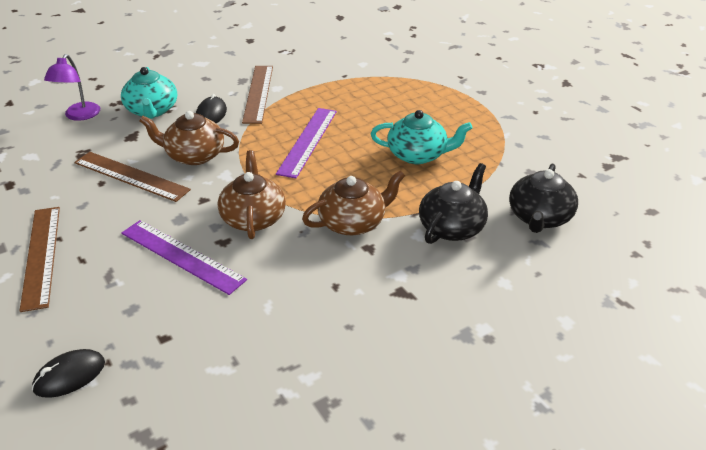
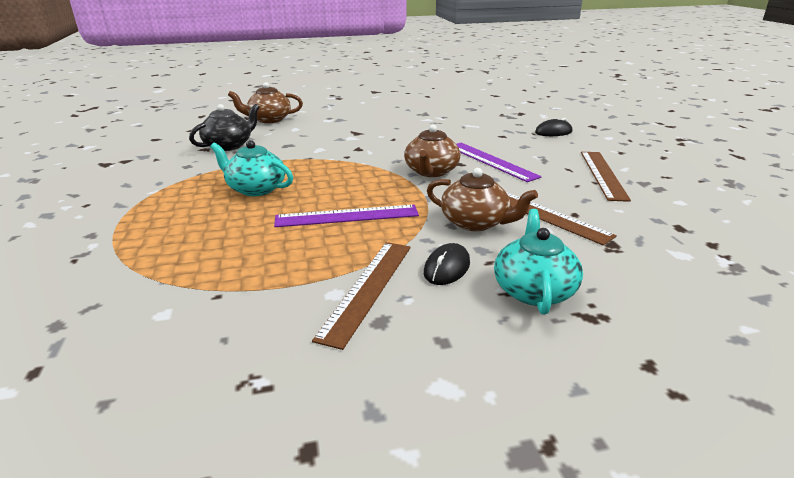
camera: 160 degrees left, 10 degrees down
(79, 116) = (650, 303): purple lamp -> none
(308, 141) = (347, 216): purple ruler -> purple ruler turned 45 degrees clockwise
(353, 222) = (357, 159): brown teapot -> brown teapot (269, 119)
(452, 227) = (292, 149): black teapot -> none

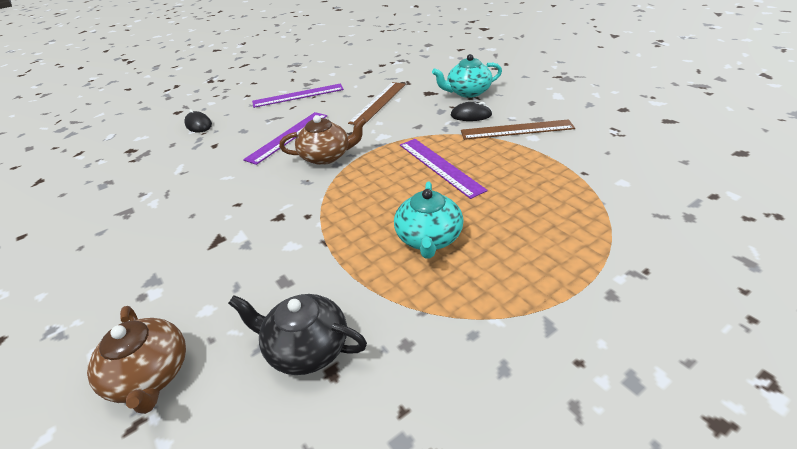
camera: 110 degrees left, 10 degrees up
(476, 222) = (407, 119): brown teapot -> none
(603, 174) = (298, 95): brown ruler -> purple ruler

